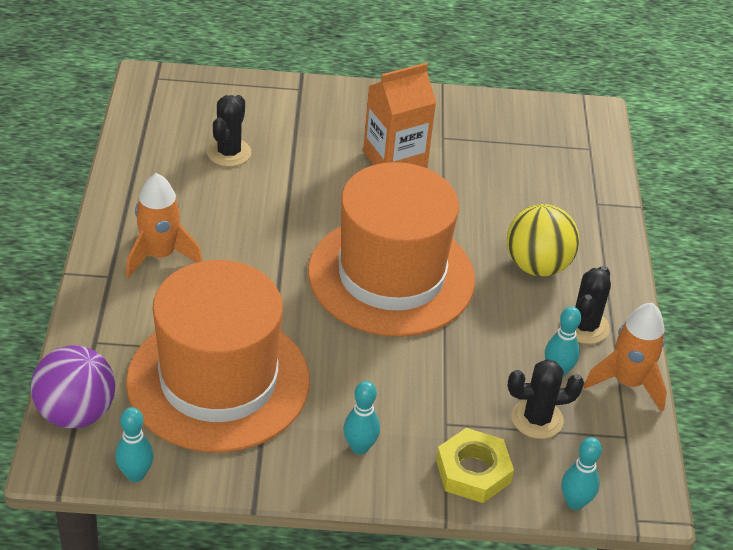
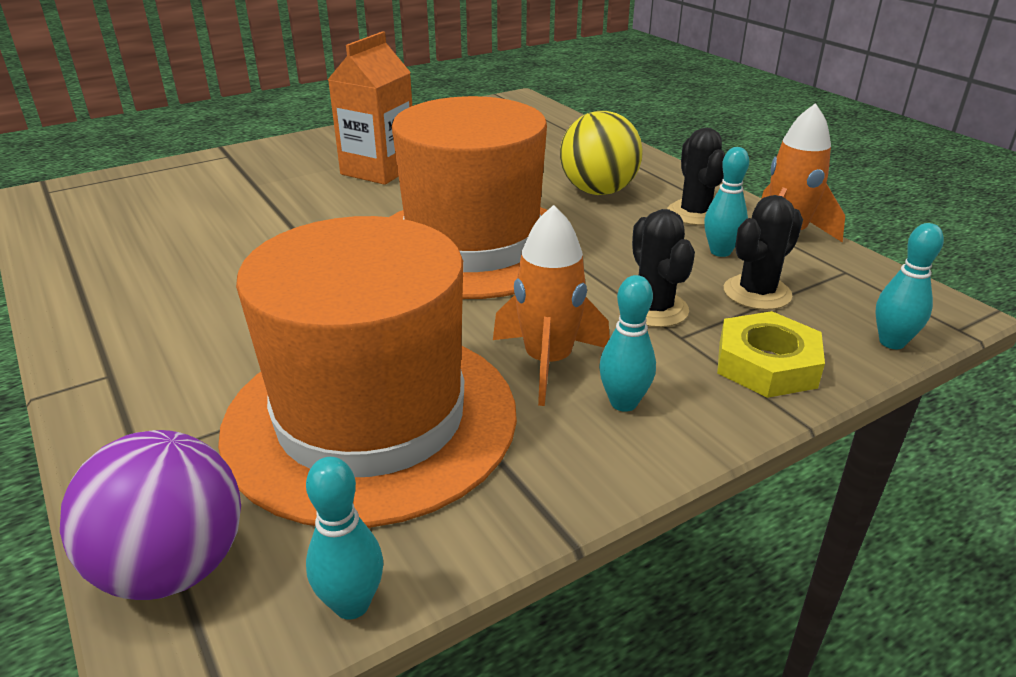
camera: 30 degrees left, 10 degrees down
(160, 255) = (171, 328): orange rocket -> orange rocket (548, 362)
(229, 153) = (188, 217): black cactus -> black cactus (653, 309)

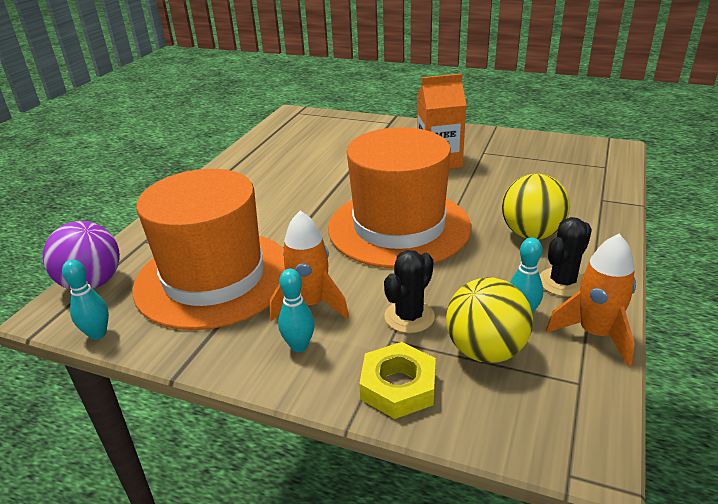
camera: 55 degrees right, 0 degrees up
(757, 293) = (485, 350): black cactus -> yellow ball
(892, 342) = (498, 439): turquoise bowling pin -> none

